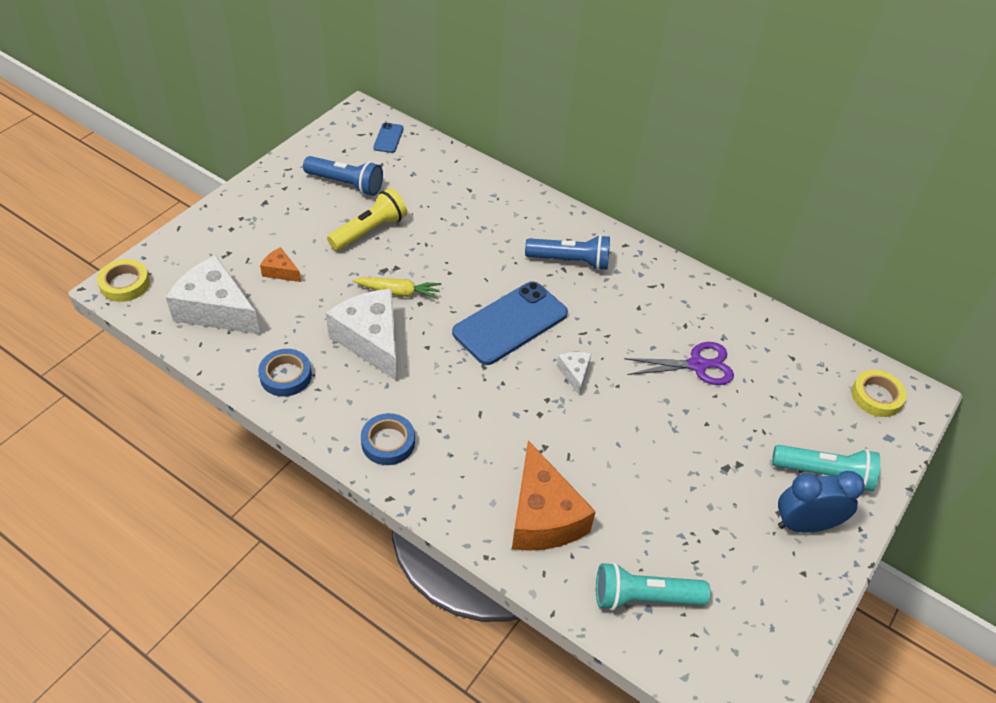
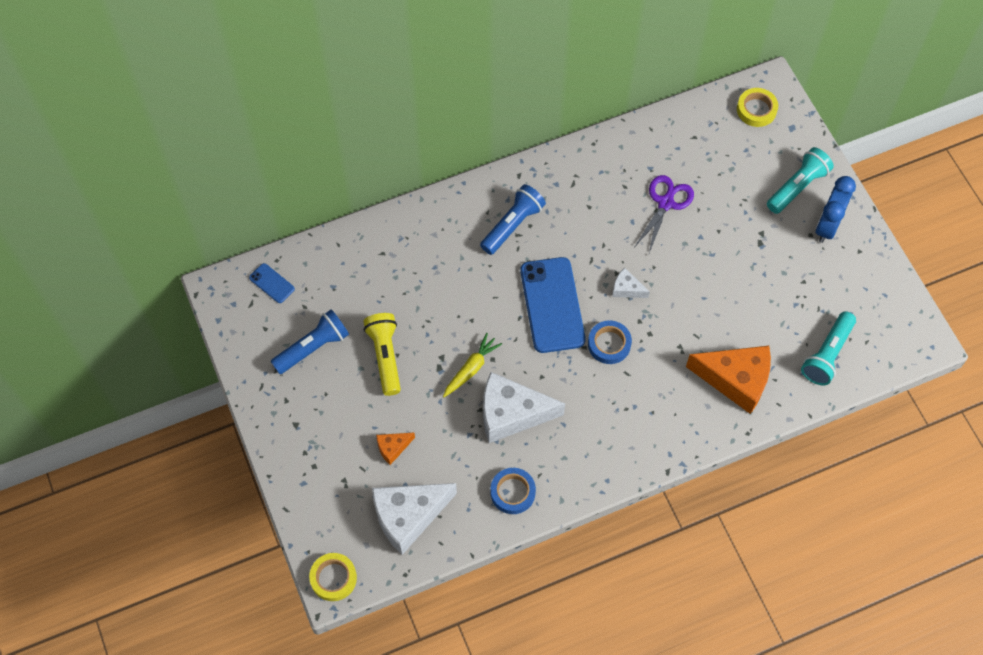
camera: 55 degrees left, 15 degrees up
(388, 442) = (618, 449): blue tape -> blue tape (609, 344)

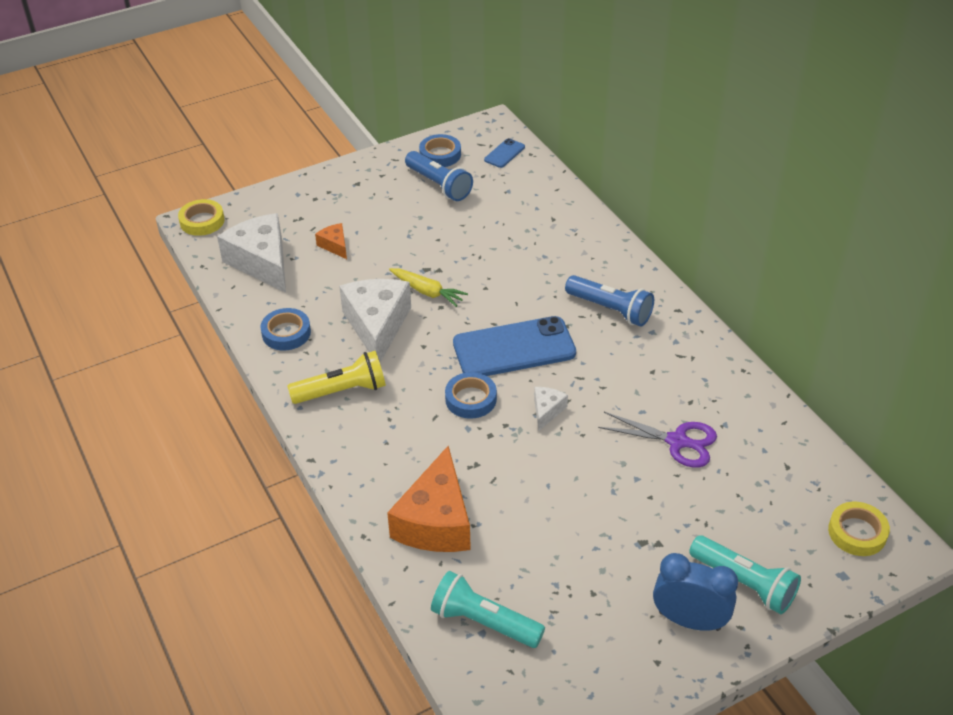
camera: 85 degrees right, 20 degrees down
(262, 343) = (440, 154): none -> blue tape
(385, 356) = (435, 231): yellow flashlight -> yellow flashlight (342, 391)

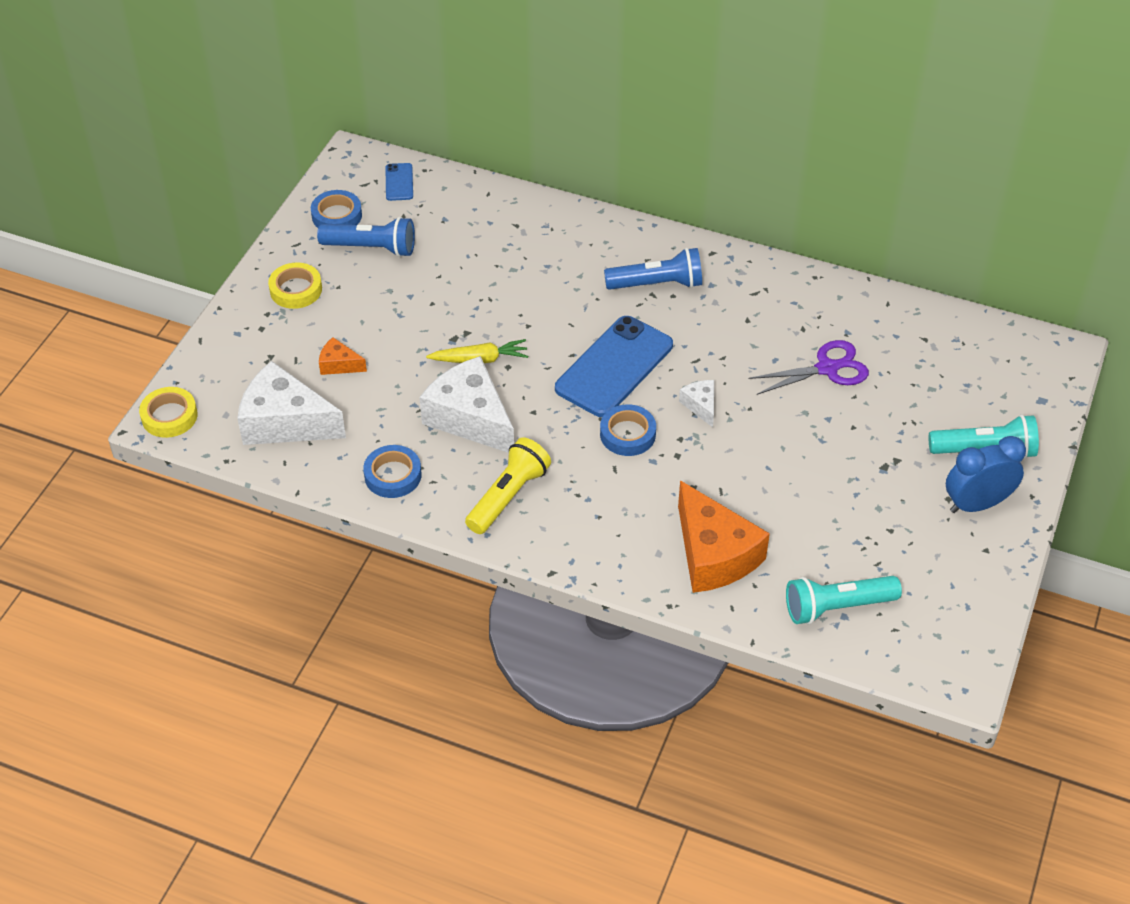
camera: 40 degrees left, 5 degrees up
(857, 532) = (1020, 361): yellow tape -> yellow tape (296, 290)

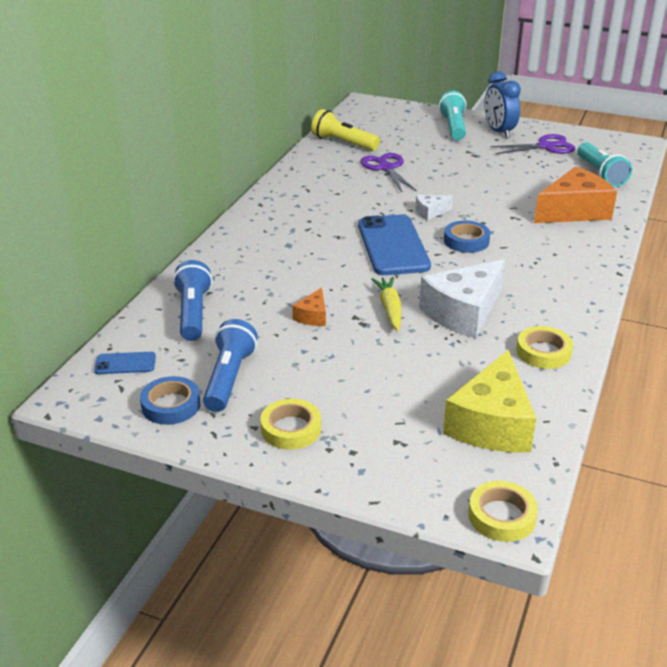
camera: 90 degrees left, 15 degrees down
(285, 422) = (491, 423): white cheese -> yellow cheese
(339, 364) = (404, 391): orange cheese -> orange cheese (313, 316)
(393, 475) = (543, 352): blue tape -> yellow tape
(508, 496) = (547, 292): yellow flashlight -> yellow flashlight (343, 143)
(614, 367) = (393, 246): blue phone -> blue phone turned 45 degrees clockwise
(657, 284) = (295, 226): blue flashlight -> blue flashlight (193, 313)
(928, 555) = (546, 146): none -> purple scissors

